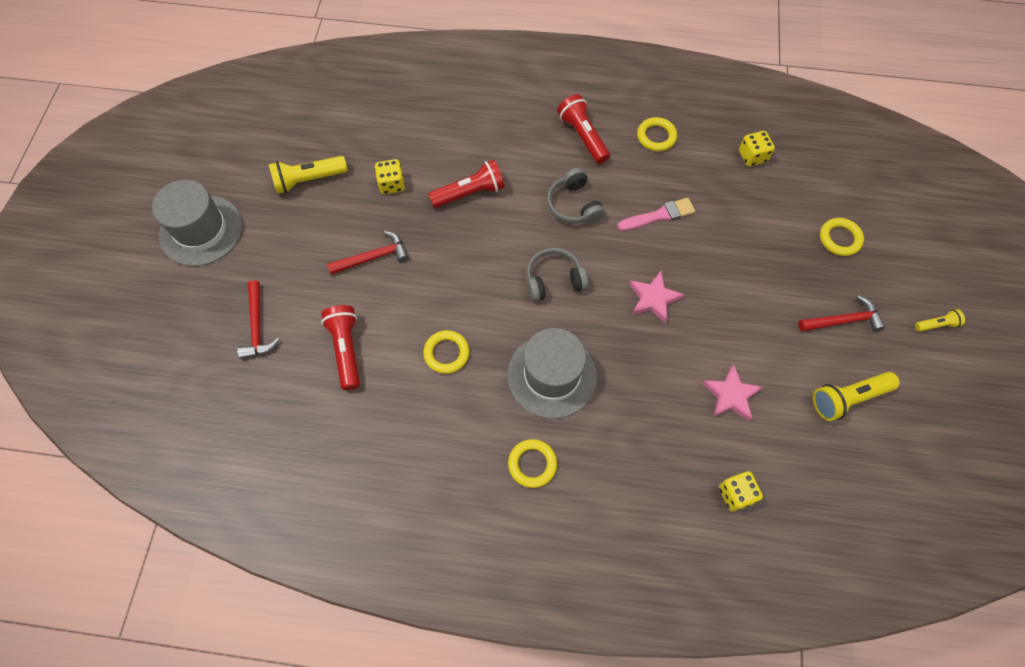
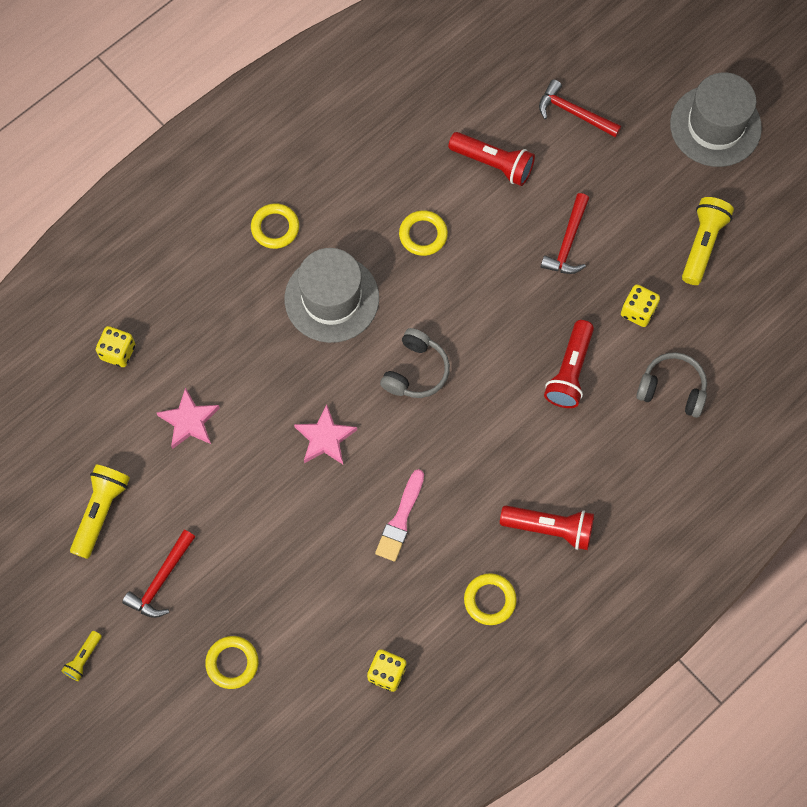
camera: 130 degrees right, 5 degrees up
(573, 205) = (478, 452): grey headphones -> grey headphones (672, 389)

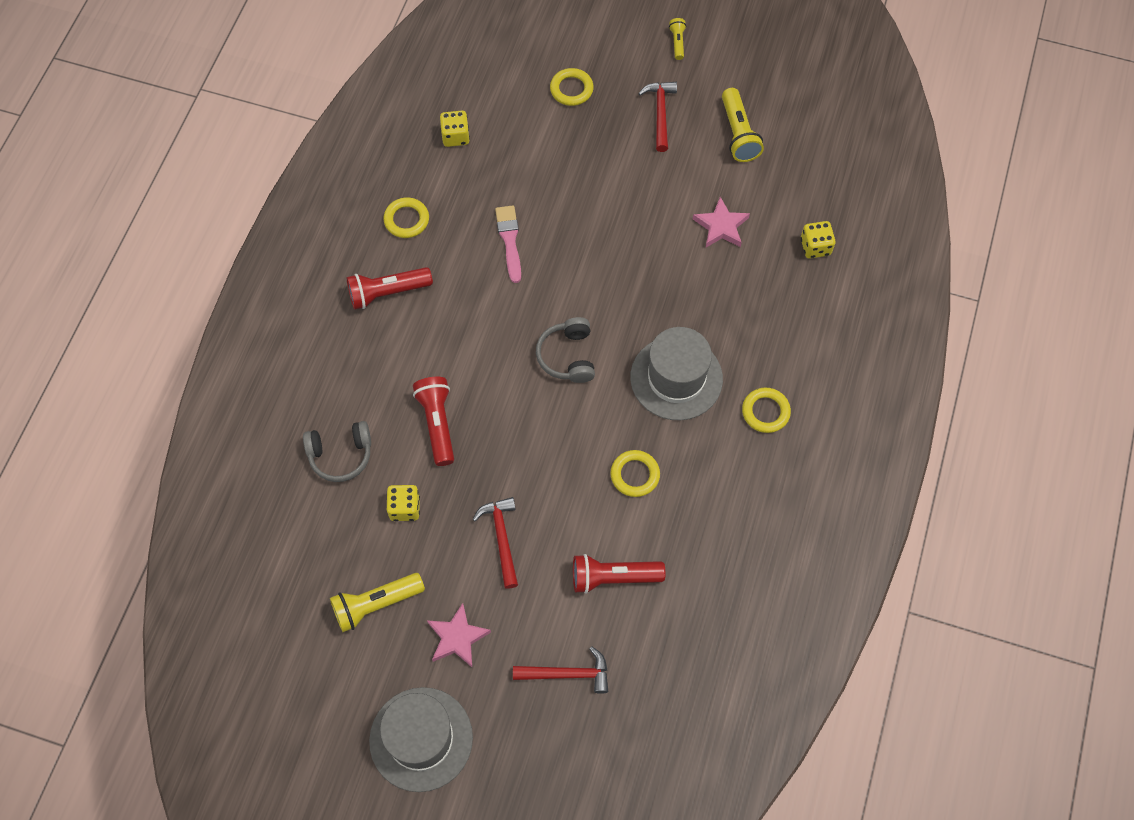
camera: 150 degrees right, 5 degrees down
(325, 438) = (607, 268): pink star -> pink star (457, 637)
(702, 244) = (375, 604): yellow flashlight -> yellow flashlight turned 75 degrees clockwise

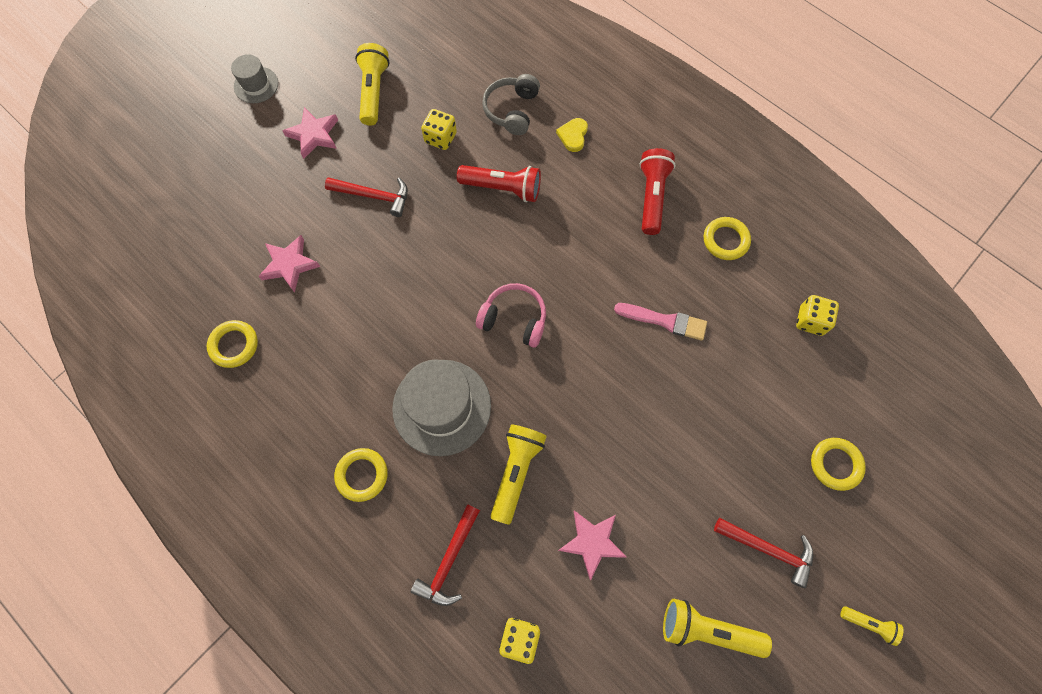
camera: 115 degrees right, 5 degrees up
(347, 386) = (573, 135): none -> yellow heart
(421, 739) = (256, 85): grey hat -> grey hat, size x0.53
(567, 356) = (514, 319): grey headphones -> pink headphones
(567, 674) = (237, 197): red hammer -> red hammer (449, 560)
(613, 577) = (290, 265): red flashlight -> pink star
(635, 475) = (368, 324): yellow ring -> yellow ring (234, 345)
(697, 299) = (516, 471): none -> yellow flashlight

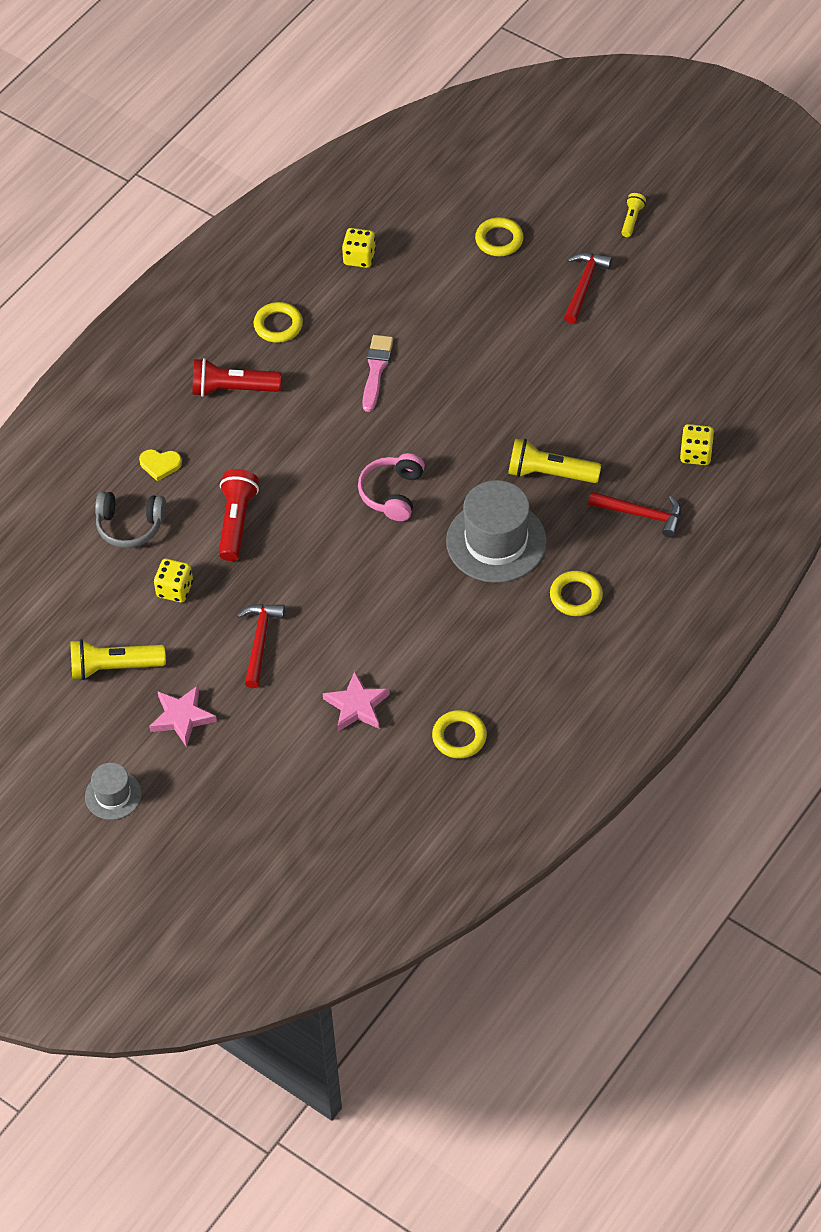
camera: 95 degrees left, 15 degrees down
(592, 542) = (603, 410): pink star -> none
(707, 629) = (660, 325): yellow flashlight -> none

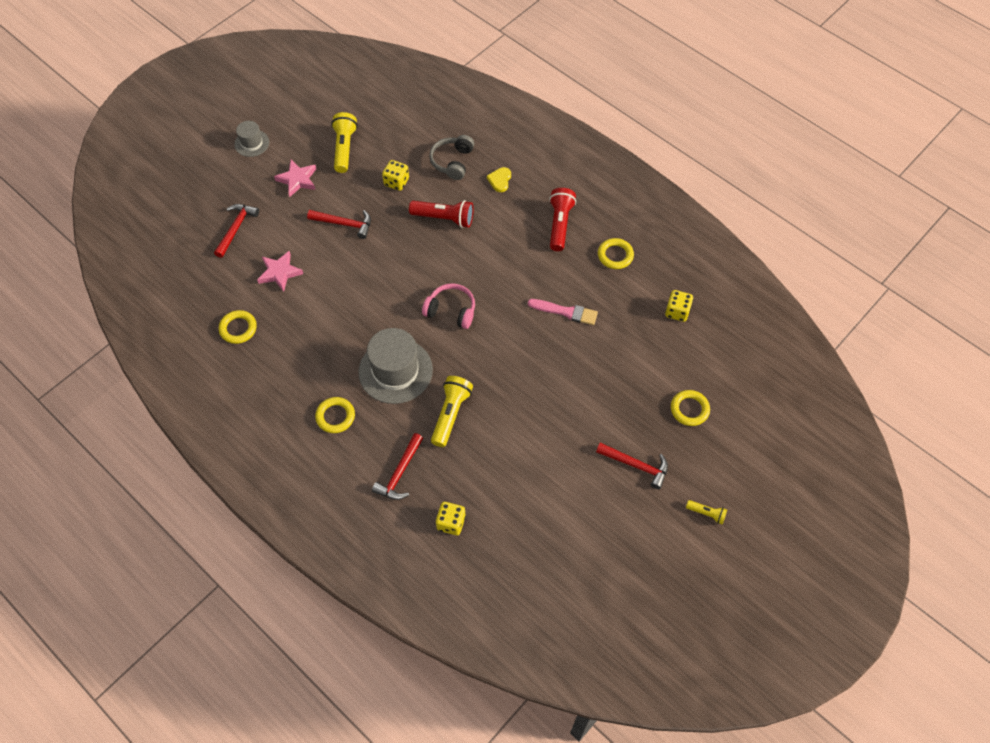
camera: 95 degrees right, 5 degrees up
(284, 779) = (236, 229): none -> red hammer

